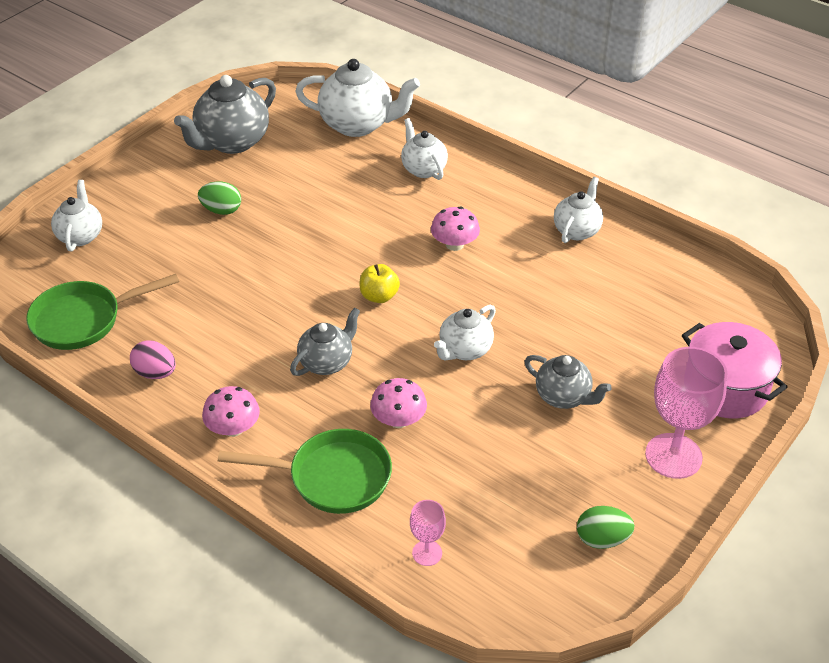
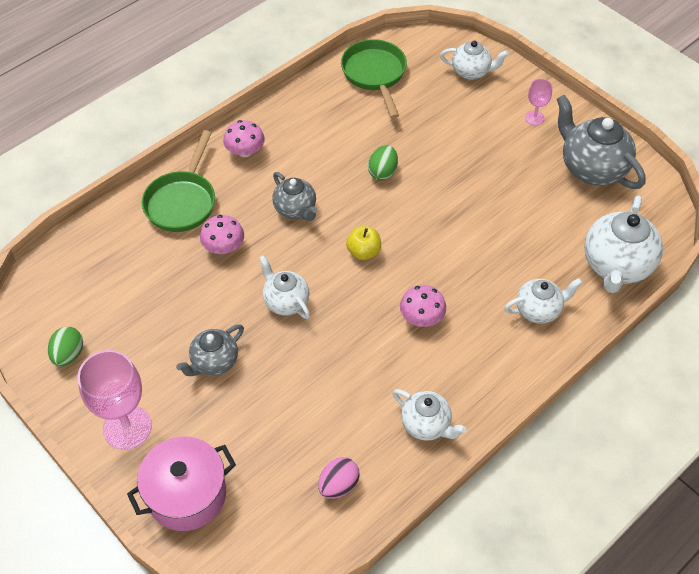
camera: 100 degrees right, 10 degrees up
(155, 373) = (310, 112): pink egg -> pink egg (338, 485)
(221, 210) = (493, 156): green egg -> green egg (383, 172)
(427, 553) = (99, 246): pink goblet -> pink goblet (534, 118)

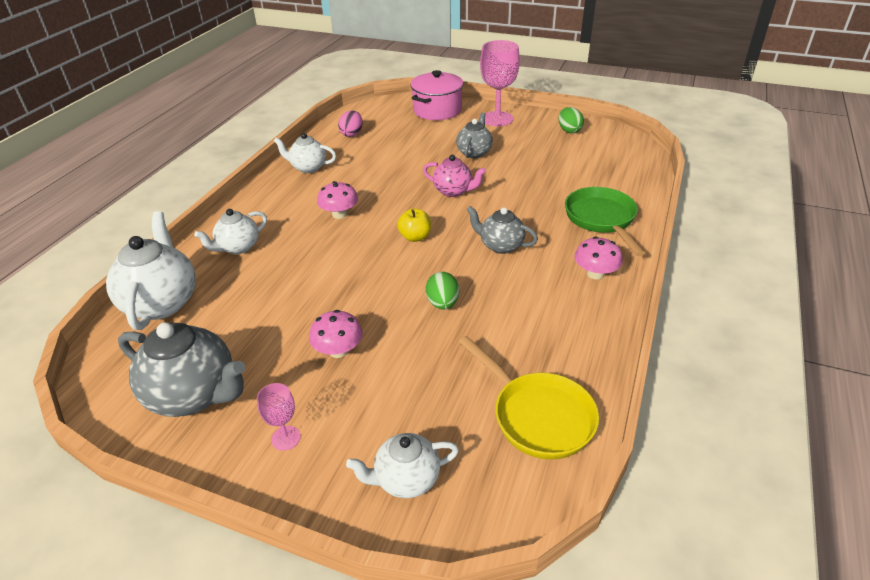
camera: 155 degrees right, 15 degrees down
(224, 247) = (533, 204): pink mushroom -> pink mushroom (338, 350)
(286, 302) = (453, 191): white teapot -> pink teapot
(375, 75) = (537, 416): green pan -> yellow pan

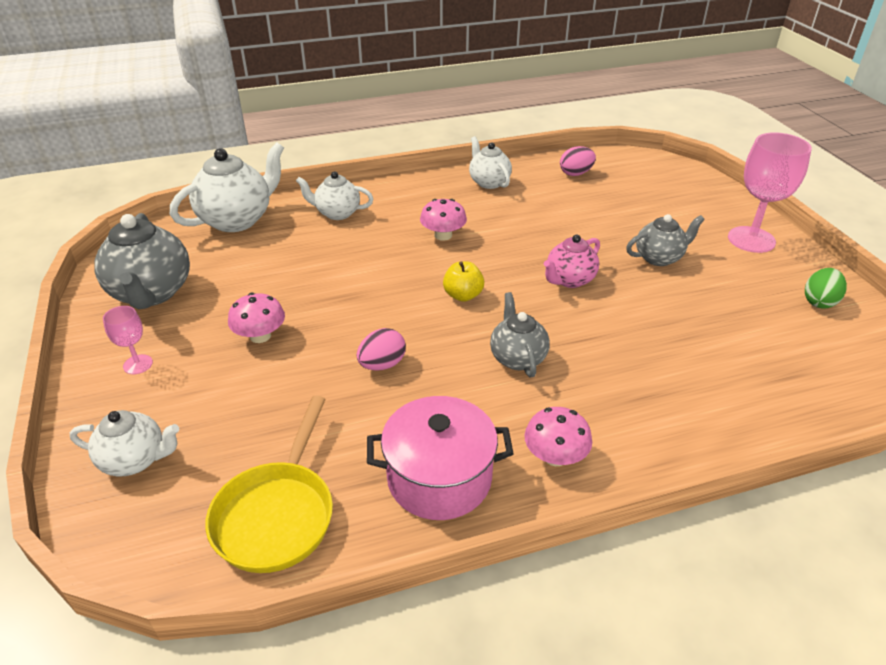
camera: 50 degrees right, 0 degrees up
(406, 479) = (135, 460): white teapot -> white teapot turned 150 degrees clockwise
(437, 110) = (699, 195): pink pot -> pink pot (439, 478)
(442, 303) = (382, 364): green egg -> pink egg
(453, 191) = (569, 280): pink teapot -> pink teapot turned 60 degrees clockwise
(601, 219) = (668, 415): green pan -> none

